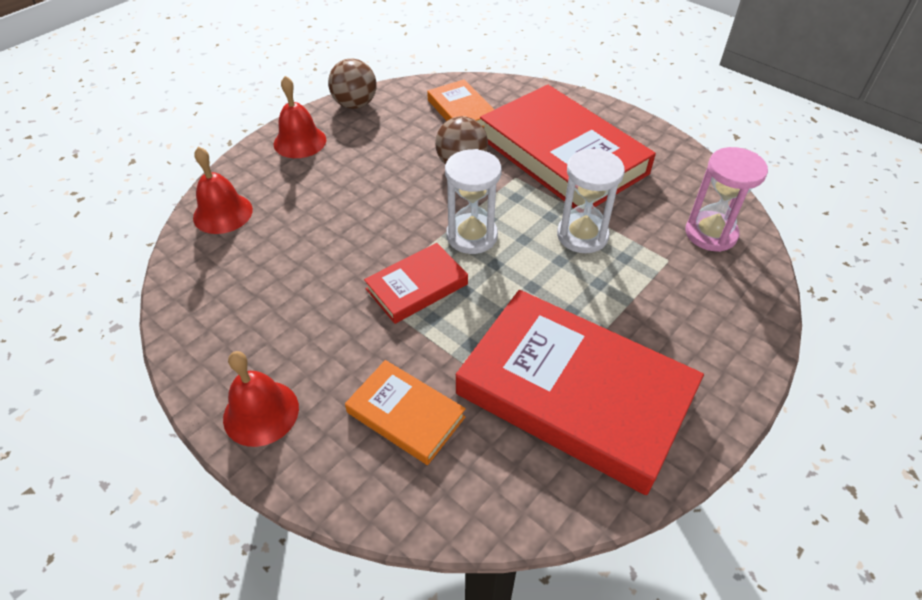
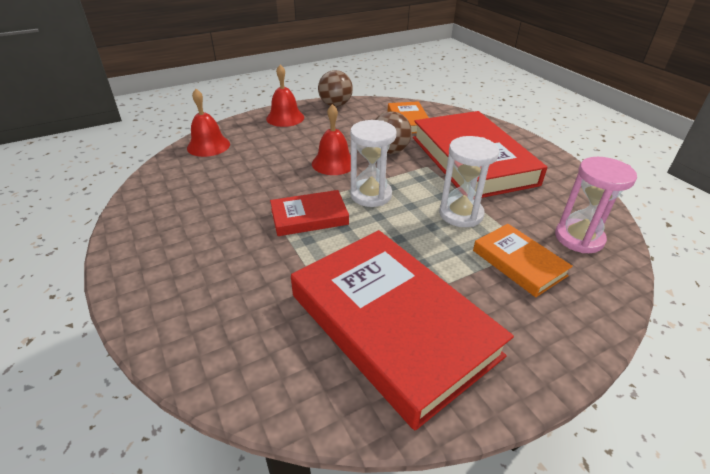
camera: 20 degrees right, 10 degrees down
(261, 412) = (145, 267): red bell -> red bell (333, 163)
(405, 415) = (245, 299): orange book -> orange book (518, 263)

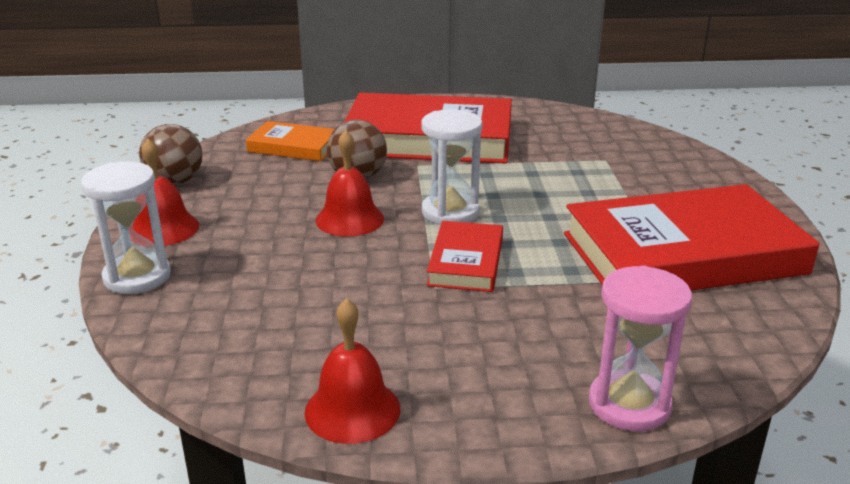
camera: 65 degrees left, 10 degrees down
(208, 146) = (175, 314): red bell -> red bell (352, 410)
(461, 214) = (528, 174): white hourglass -> white hourglass (137, 277)
(518, 263) = (624, 171): orange book -> none
(579, 238) = (604, 136): pink hourglass -> pink hourglass (629, 404)

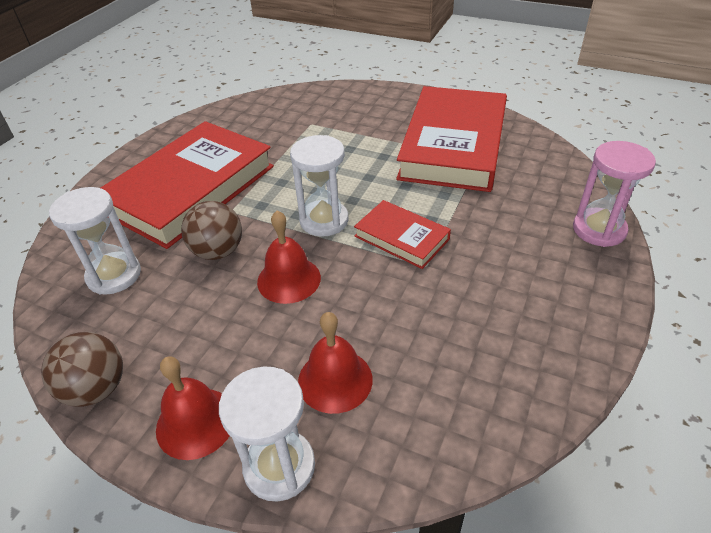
camera: 60 degrees left, 15 degrees up
(293, 147) = (114, 275): orange book -> white hourglass
(352, 410) = (561, 360): red bell -> red bell (335, 380)

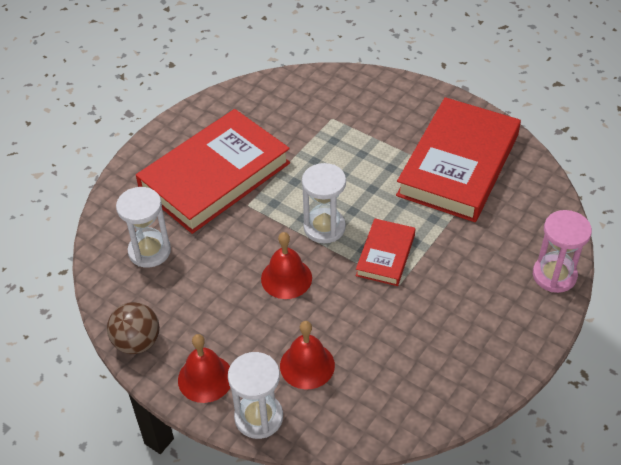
camera: 10 degrees right, 5 degrees up
(218, 251) = (233, 243): brown ball -> none
(401, 237) = (385, 255): red book -> red book turned 60 degrees clockwise

